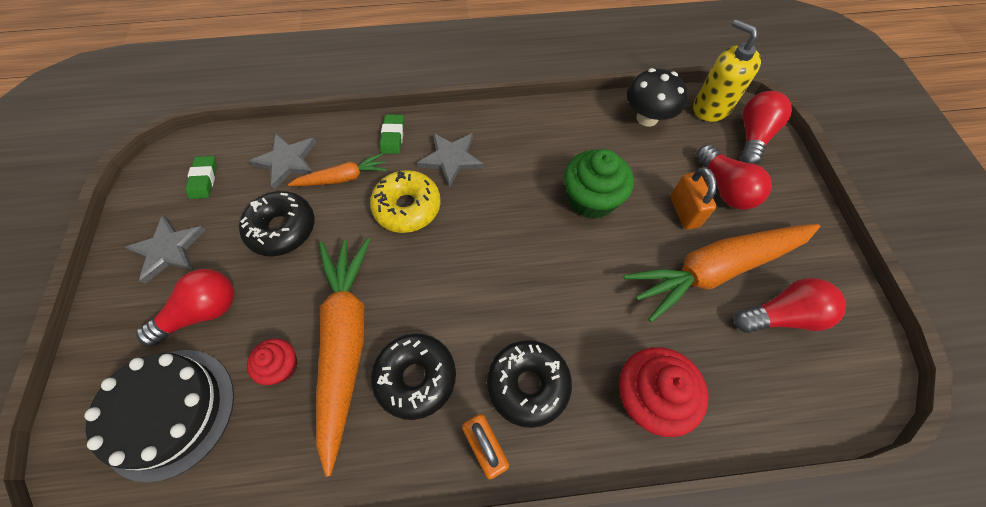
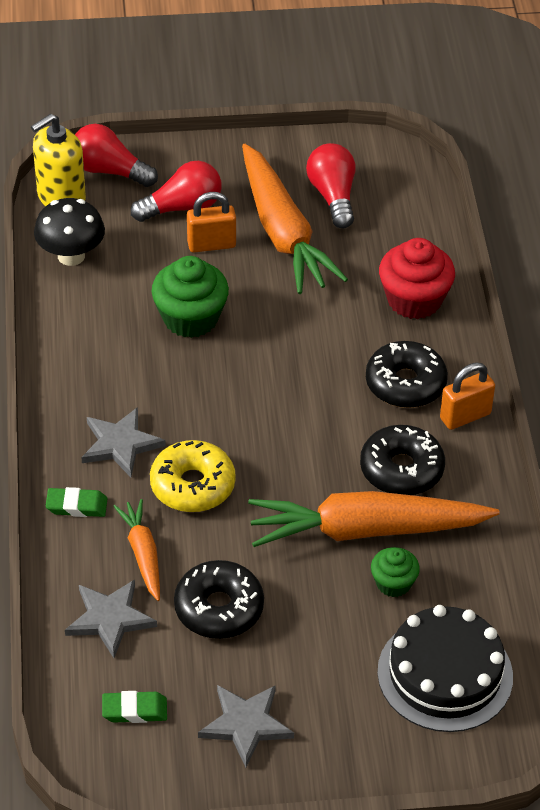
camera: 90 degrees left, 15 degrees down
(203, 312) = (331, 668): red light bulb -> none
(281, 366) = (393, 583): red cupcake -> green cupcake

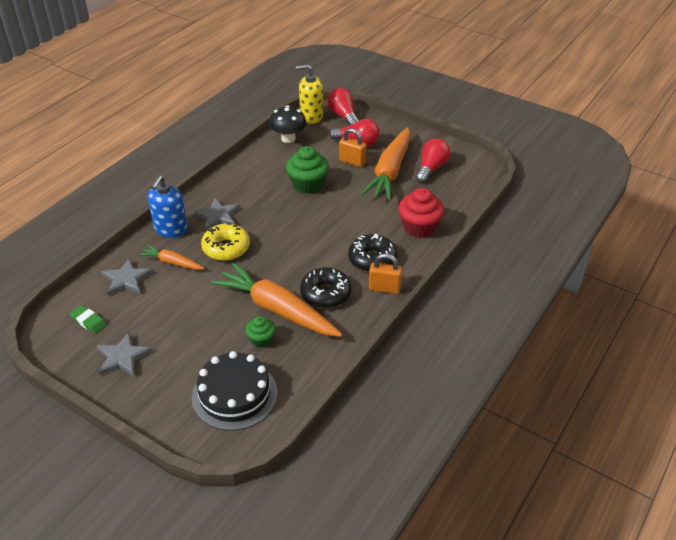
camera: 40 degrees right, 5 degrees down
(76, 506) = (171, 229): green eraser -> blue soap dispenser
(142, 554) = (172, 262): orange carrot -> orange carrot turned 90 degrees counterclockwise
(219, 608) = (174, 303): black donut -> none

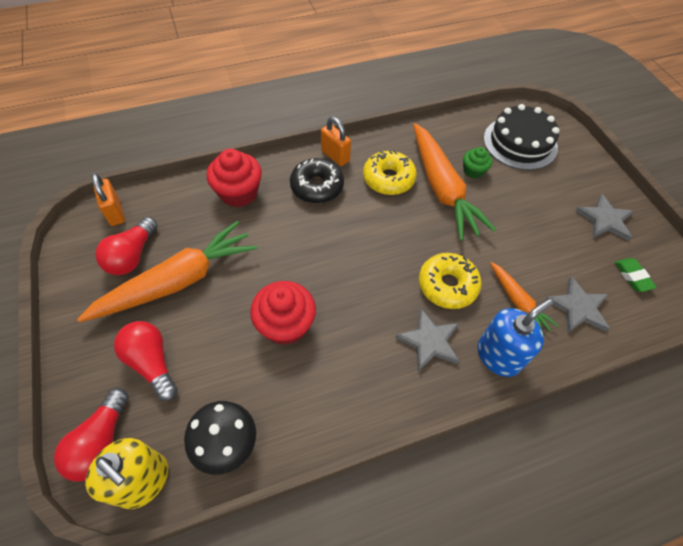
camera: 145 degrees left, 15 degrees up
(308, 184) = (285, 325): green cupcake -> red cupcake
(325, 294) = (388, 179): black donut -> yellow donut
(352, 162) = (198, 329): orange padlock -> orange padlock (115, 212)
(431, 168) = (132, 256): red light bulb -> red light bulb turned 45 degrees counterclockwise

